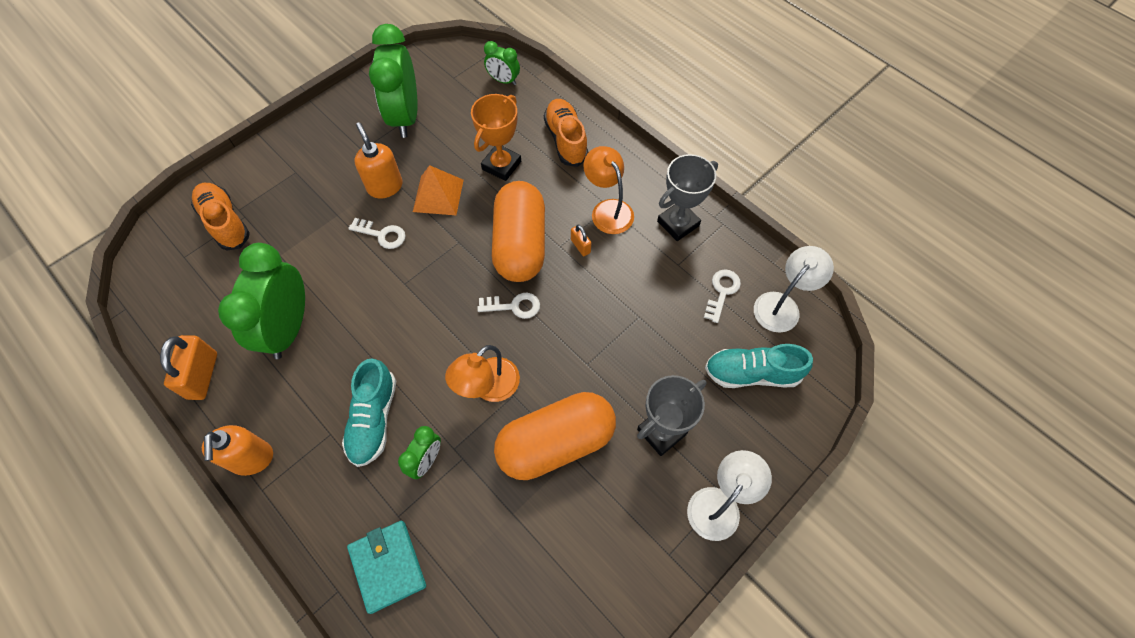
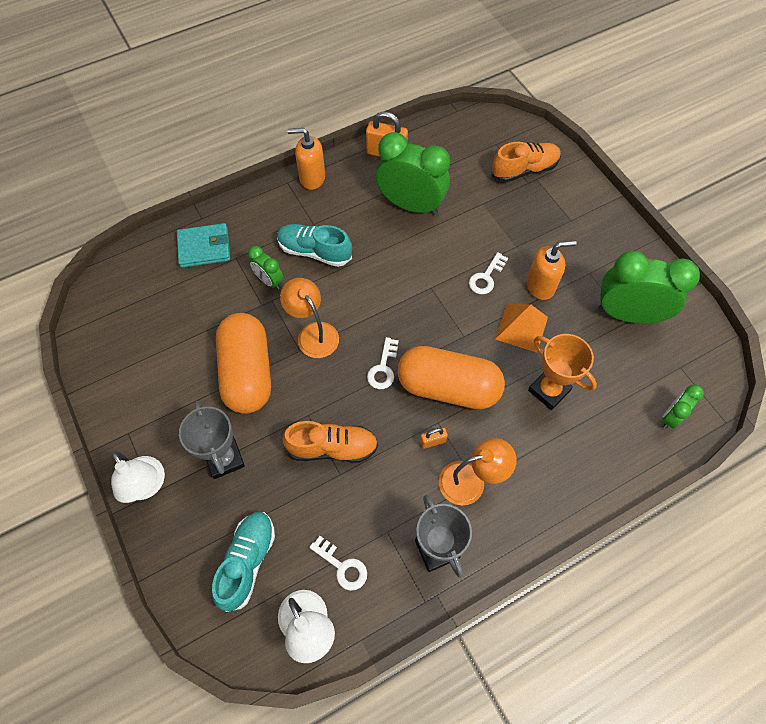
camera: 105 degrees right, 0 degrees up
(566, 140) = (573, 462): orange shoe -> orange shoe (332, 448)

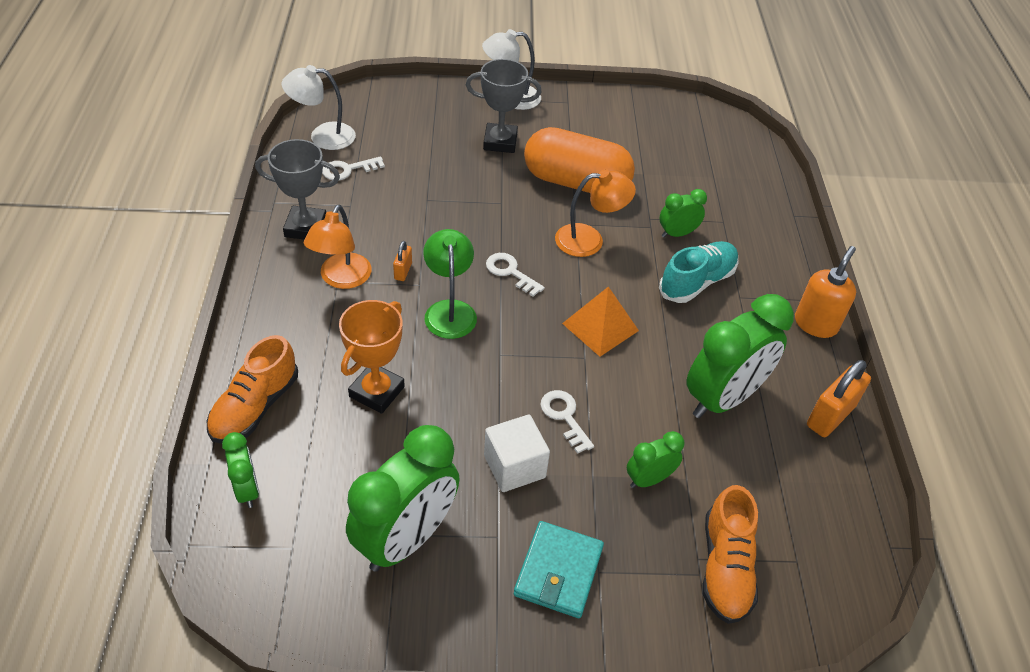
camera: 115 degrees right, 15 degrees down
(204, 247) = (750, 204): turquoise wallet -> turquoise wallet (558, 572)
(247, 562) = (401, 125): turquoise shoe -> none
(332, 448) = (455, 205): orange shoe -> orange shoe (255, 407)
(448, 387) = (449, 310): orange capsule -> green lamp
(497, 219) = (649, 479): none -> green clock
(521, 328) = (471, 412): orange pyramid -> orange pyramid (600, 327)
(541, 286) = (514, 466): orange soap dispenser -> white cube
(549, 390) = (376, 392): orange trophy -> orange trophy turned 45 degrees counterclockwise

